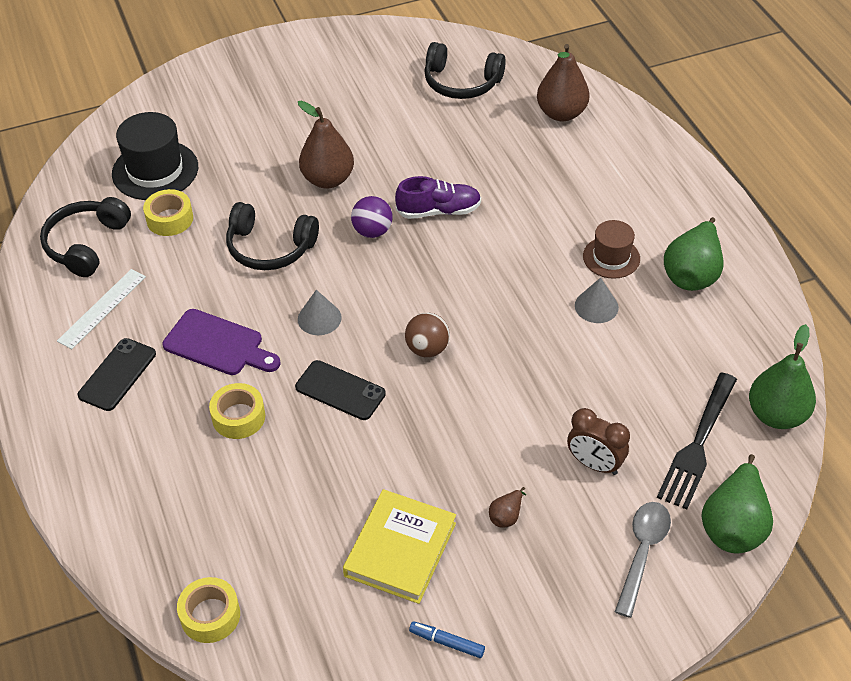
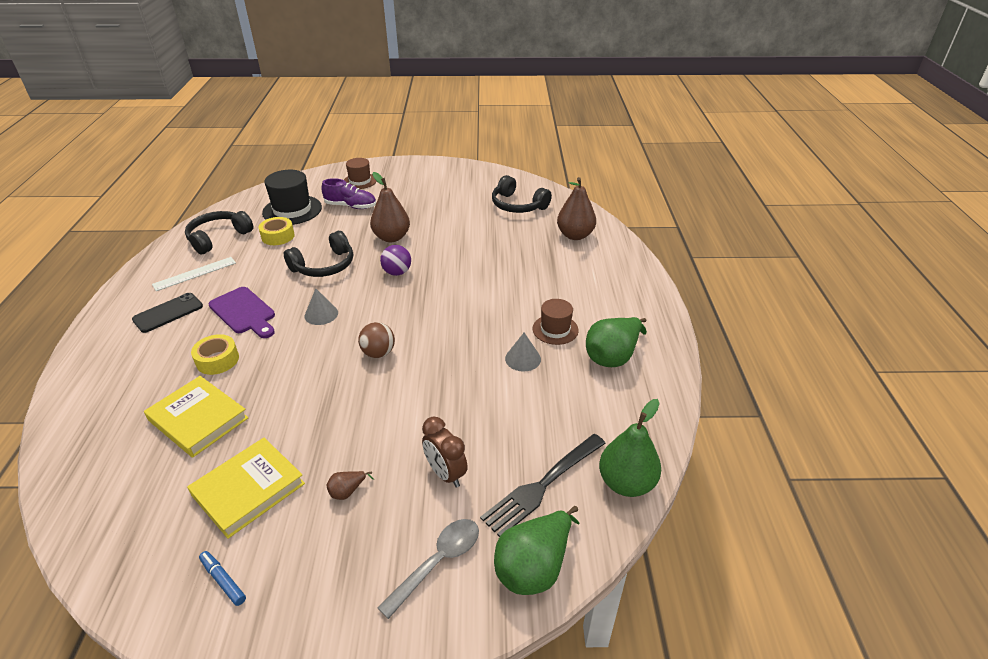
camera: 20 degrees right, 10 degrees down
(210, 615) = (77, 491): yellow tape -> none
(215, 95) = (360, 181): none -> brown hat
(270, 247) = (324, 266): black headphones -> black headphones turned 75 degrees counterclockwise
(278, 494) = (198, 419): none -> yellow book
(340, 390) = (297, 363): black phone -> none
(439, 211) = (450, 271): purple shoe -> purple shoe (351, 206)

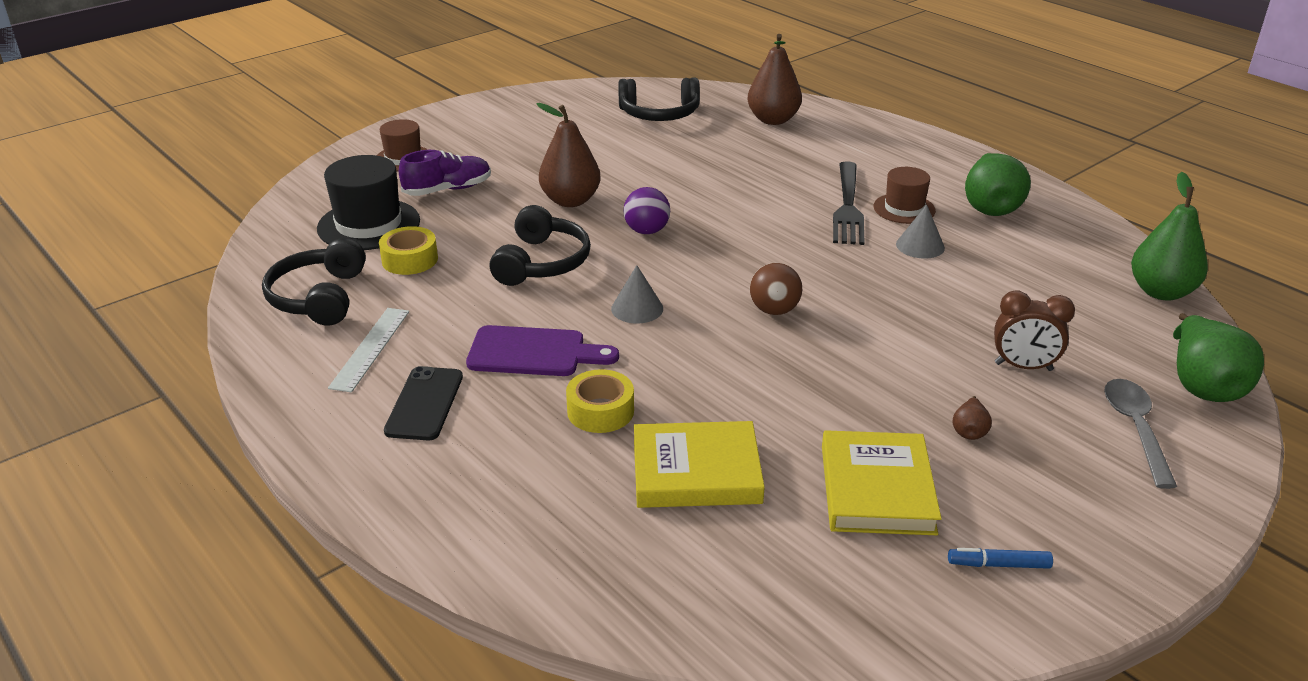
camera: 40 degrees left, 5 degrees down
(543, 485) = (1109, 328): black fork -> black fork (847, 206)

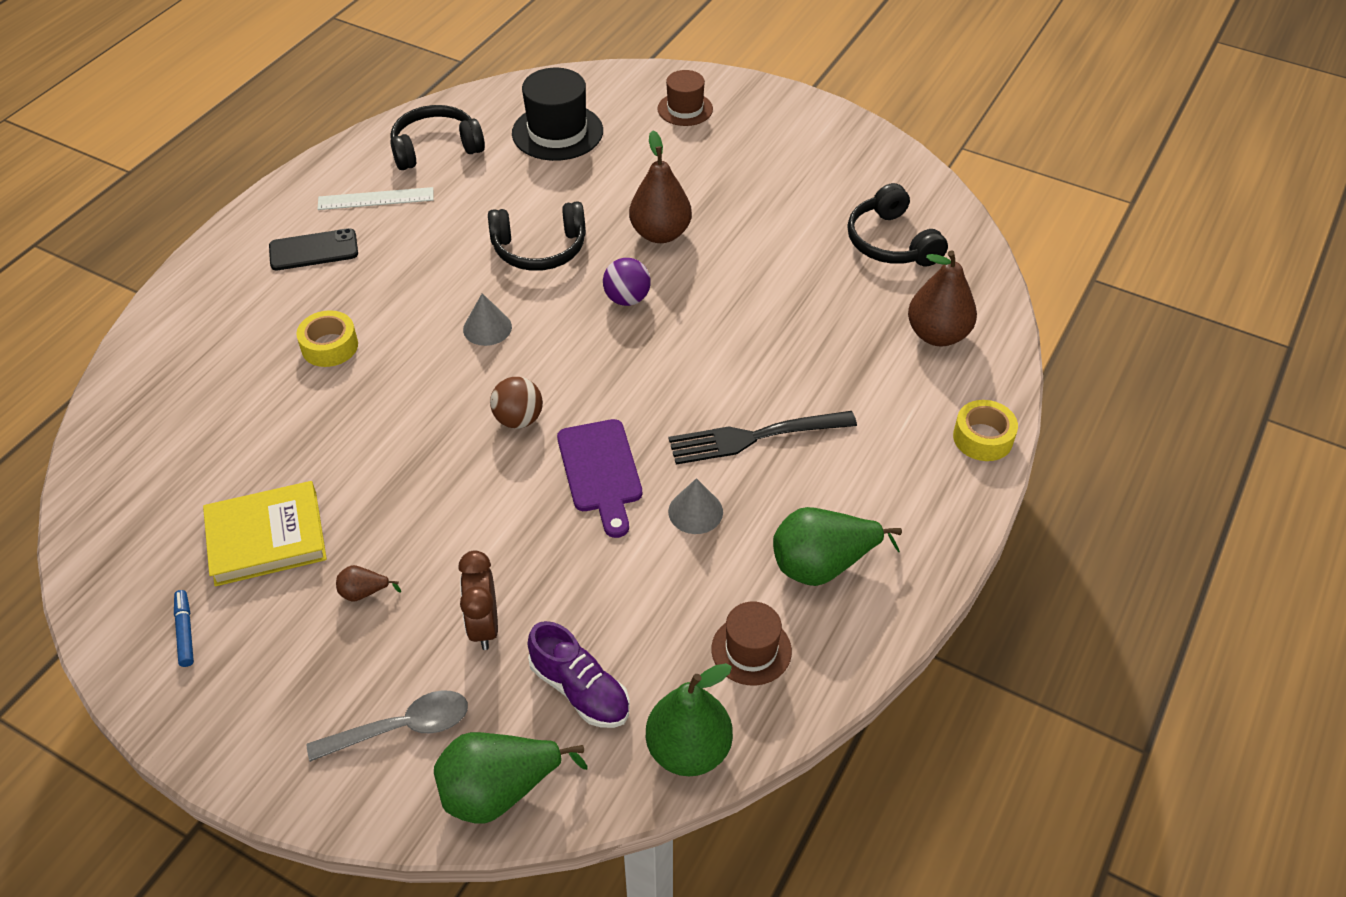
camera: 70 degrees right, 15 degrees up
(410, 260) = (511, 174): yellow tape -> yellow tape (983, 438)
(448, 189) = (641, 154): purple shoe -> purple shoe (580, 690)
(534, 352) = (398, 286): purple cutting board -> purple cutting board (601, 471)
(696, 472) = (265, 421): yellow book -> none
(904, 208) = (775, 486): brown hat -> brown hat (751, 650)

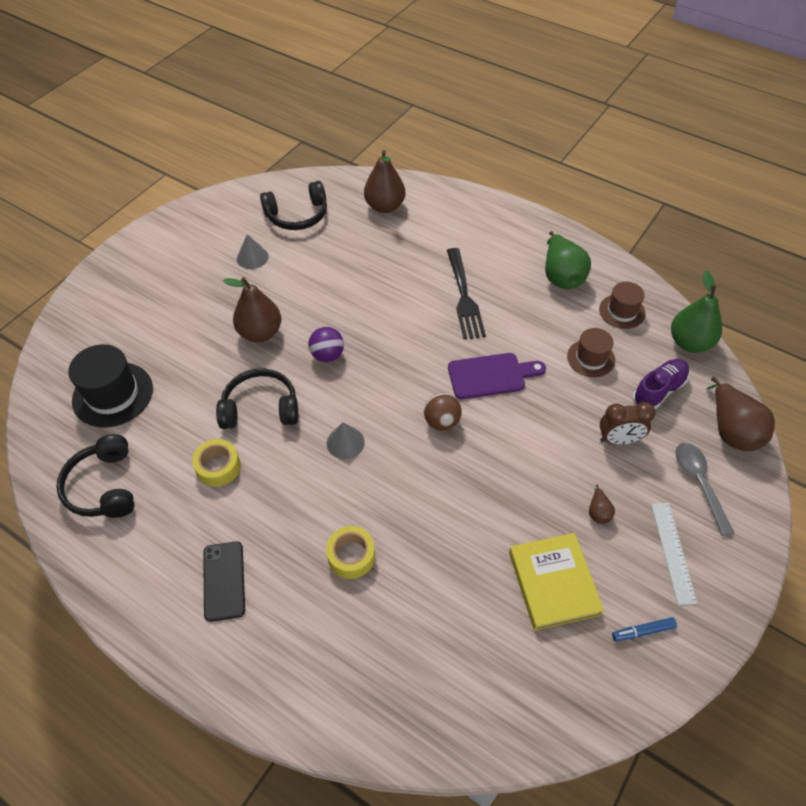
camera: 85 degrees left, 5 degrees up
(376, 199) = (163, 533): white ruler -> white ruler (673, 552)
(499, 791) = (731, 430): green pear -> brown pear
(539, 249) = (260, 408): black headphones -> black headphones turned 90 degrees counterclockwise
(685, 109) = (113, 309): brown hat -> brown hat (591, 358)
(695, 511) = (524, 329): grey cone -> grey cone (252, 257)
(983, 438) = (468, 200): yellow tape -> yellow tape (218, 467)

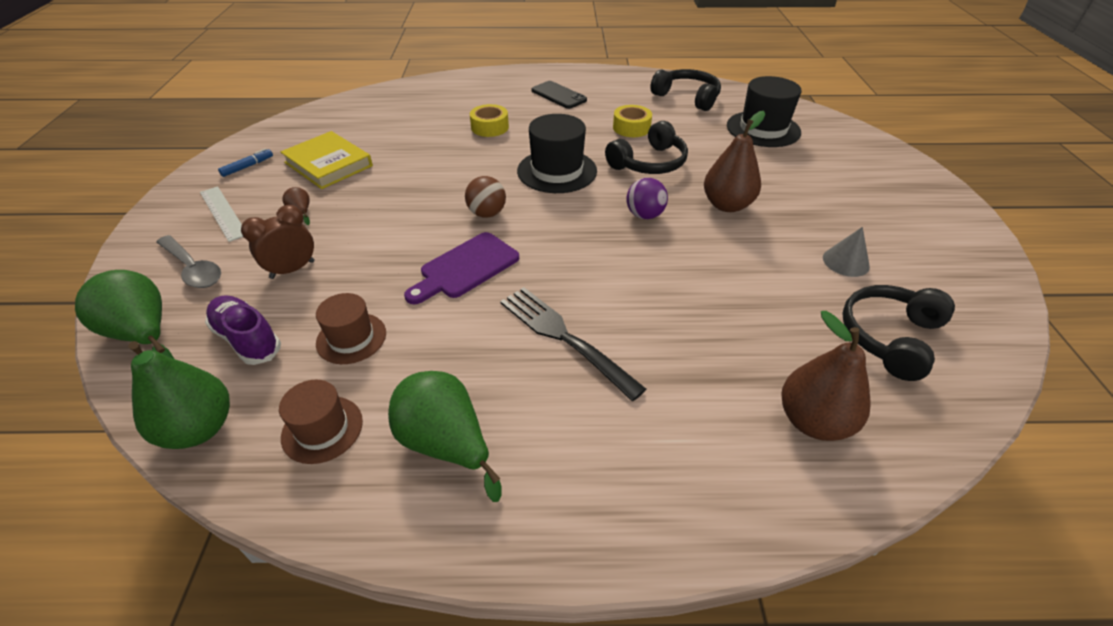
camera: 145 degrees right, 10 degrees down
(345, 442) = (557, 171): grey cone -> black hat
(658, 390) = (247, 339): purple shoe -> purple shoe turned 120 degrees clockwise
(731, 430) = (143, 334): brown pear -> green pear

